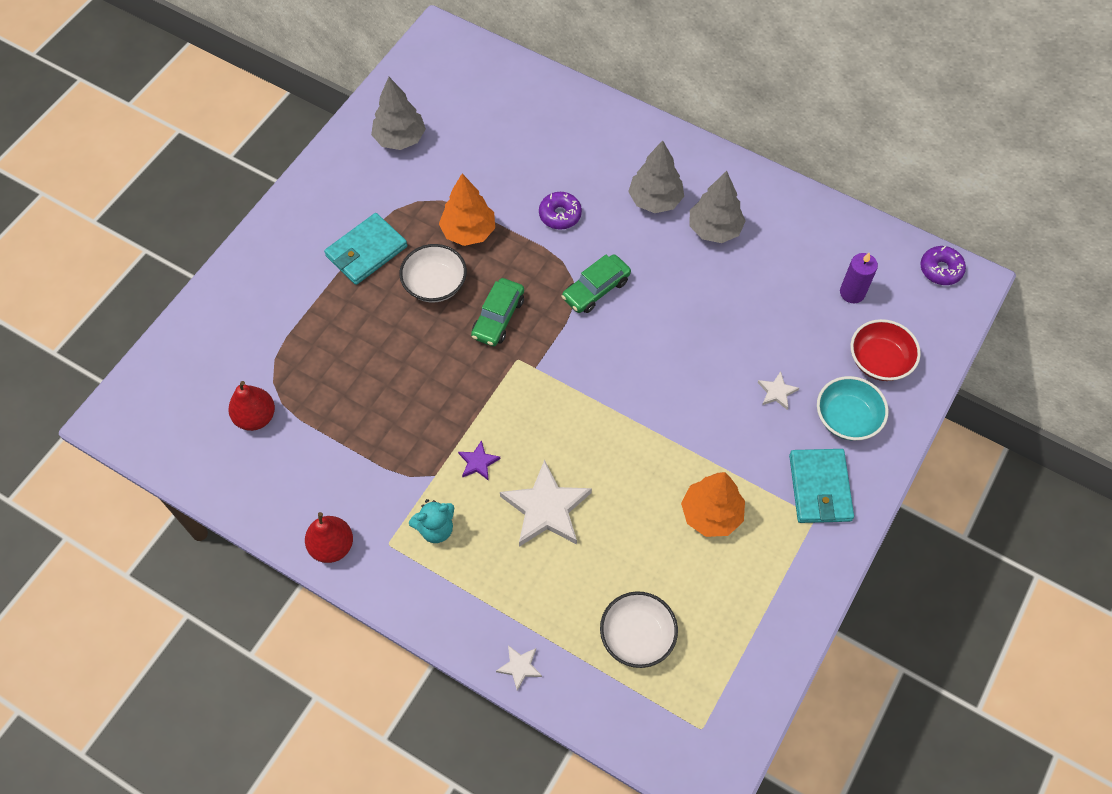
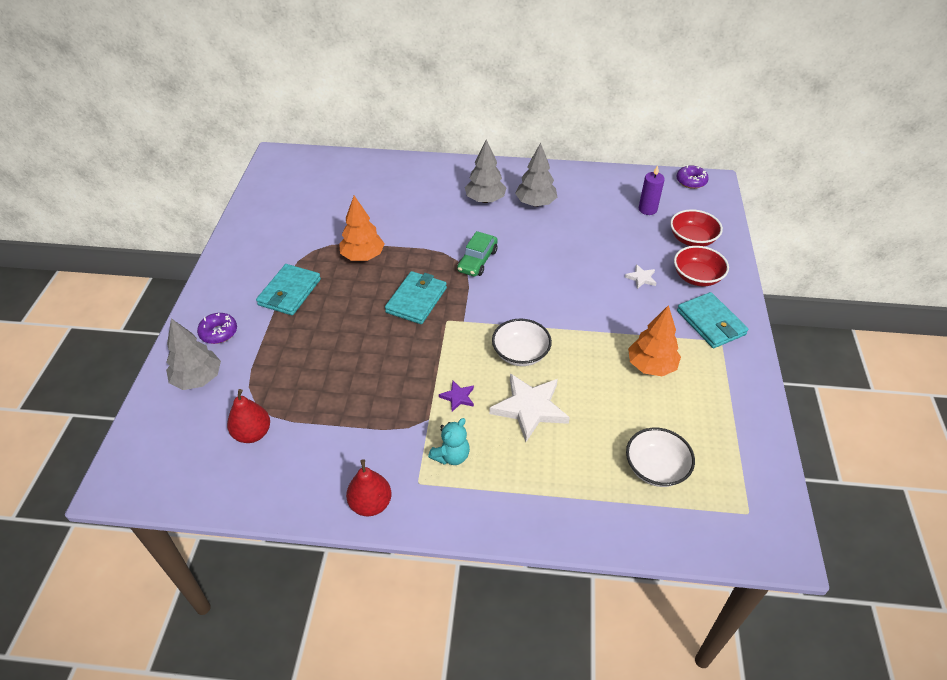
camera: 25 degrees left, 15 degrees down
(400, 138) = (279, 219): grey tree -> grey tree (198, 379)
(435, 284) = (355, 295): white bowl -> white bowl (520, 353)
(498, 317) = (416, 300): green car -> turquoise wallet
(519, 667) = (581, 530): white star -> none
(560, 215) = (424, 227): purple donut -> purple donut (218, 332)
(847, 418) = (697, 277): turquoise bowl -> red bowl

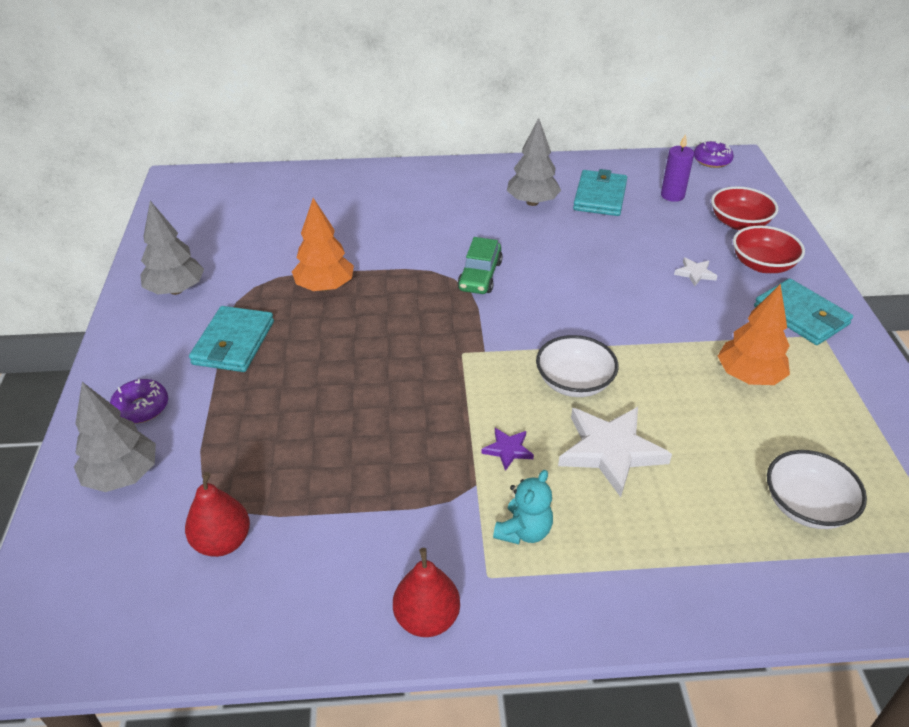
camera: 10 degrees left, 5 degrees down
(416, 300) = (413, 332): turquoise wallet -> turquoise wallet (600, 196)
(485, 200) = (467, 204): grey tree -> grey tree (176, 290)

